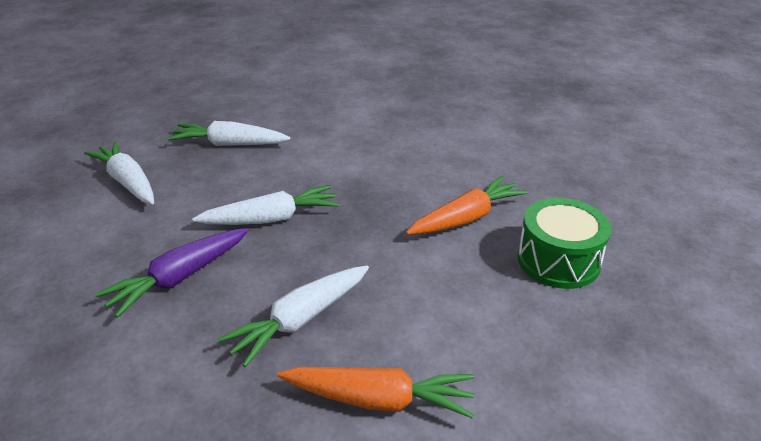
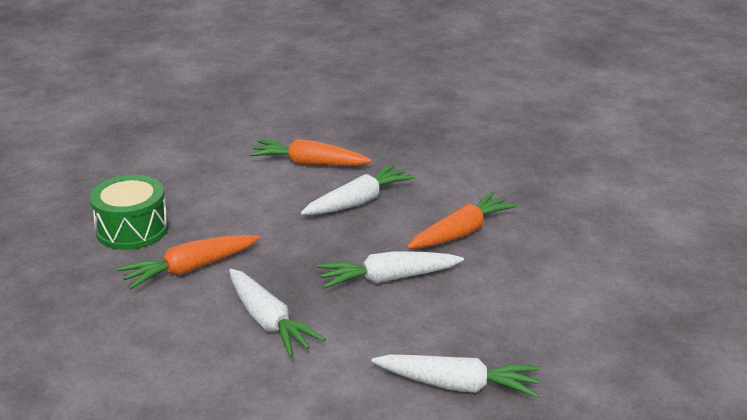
camera: 175 degrees left, 5 degrees down
(128, 182) = (564, 331): white carrot -> white carrot (268, 322)
(179, 278) = (461, 233): purple carrot -> orange carrot

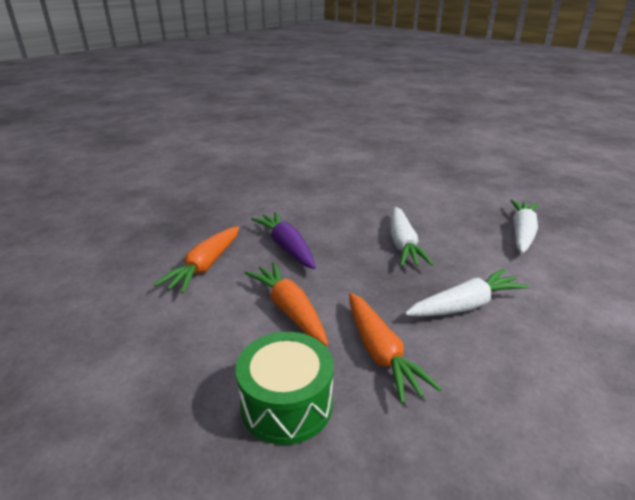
camera: 80 degrees left, 0 degrees up
(358, 202) = (286, 247): white carrot -> purple carrot
(461, 233) = (346, 211): orange carrot -> orange carrot (289, 310)

